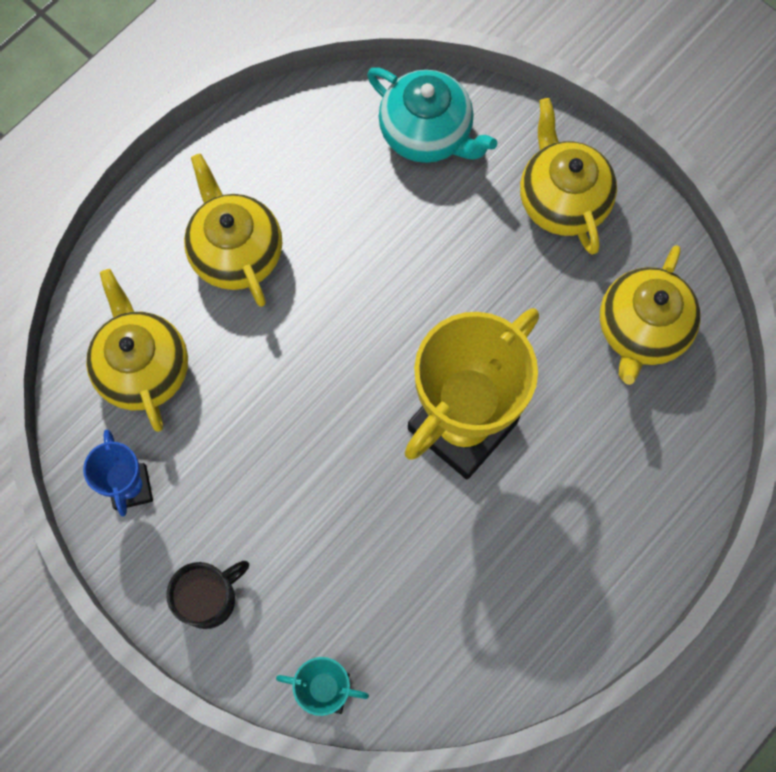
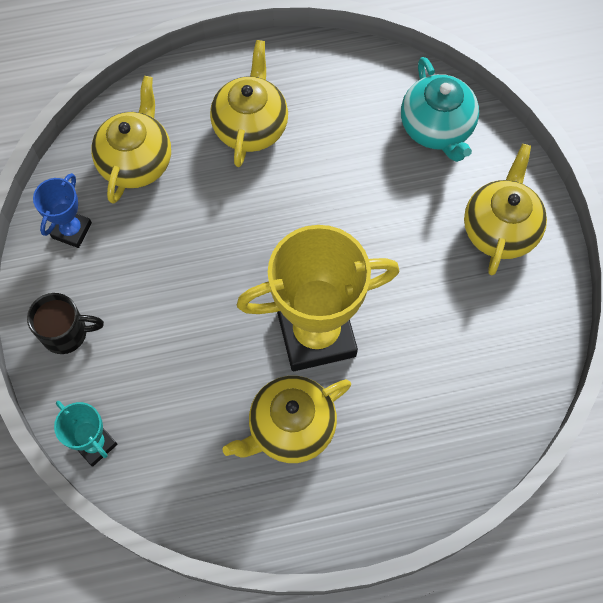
camera: 35 degrees right, 5 degrees down
(641, 330) = (492, 352): yellow teapot -> yellow teapot (290, 428)

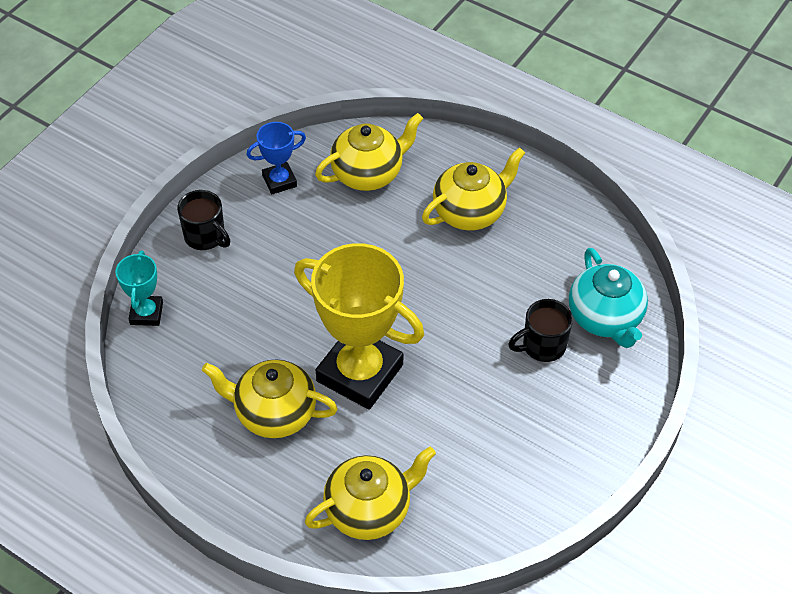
camera: 45 degrees right, 15 degrees down
(418, 190) = (542, 346): none -> black mug
(437, 128) = (605, 318): turquoise teapot -> turquoise teapot turned 45 degrees counterclockwise
(500, 229) = (573, 421): yellow teapot -> yellow teapot (369, 510)

